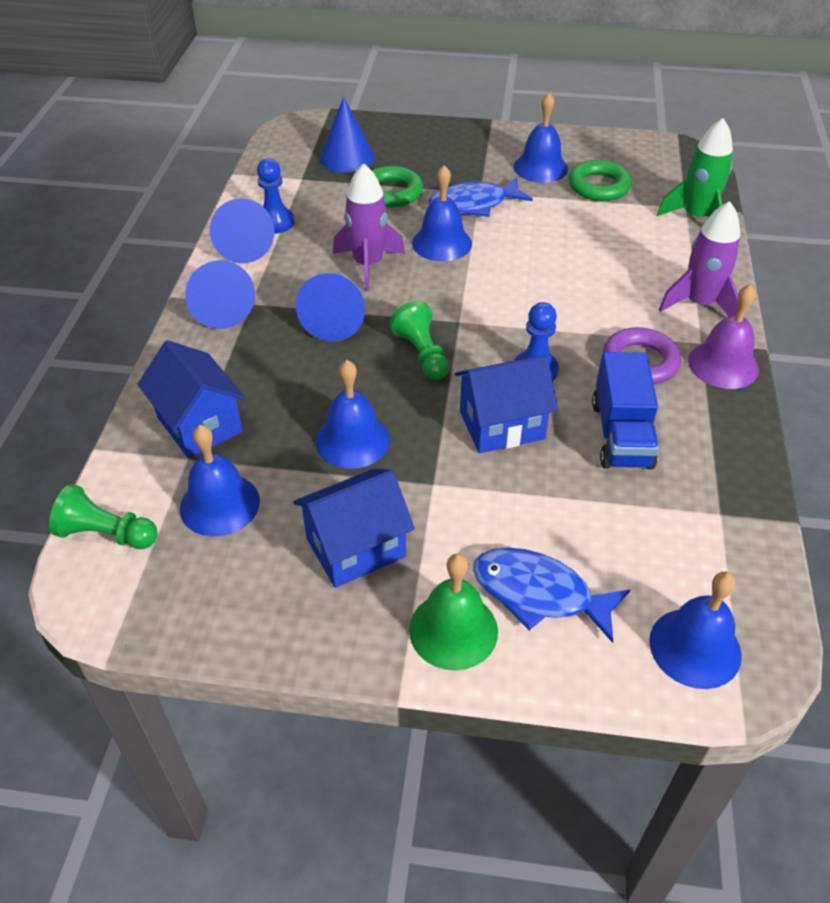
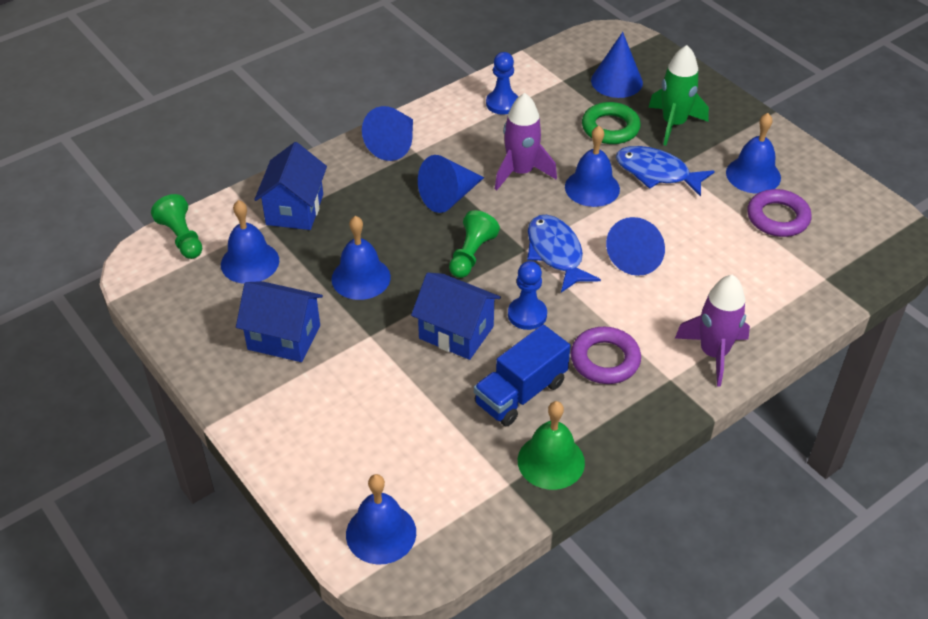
camera: 45 degrees right, 0 degrees up
(243, 246) = (460, 109): blue cone -> blue cone (638, 256)
(453, 630) = (274, 417): green bell -> green bell (551, 461)
(539, 593) = (341, 437): blue fish -> blue fish (556, 253)
(598, 186) = (777, 218): green ring -> purple ring
(696, 217) = (820, 291): green rocket -> green rocket (674, 124)
(723, 364) = (661, 404): purple bell -> none

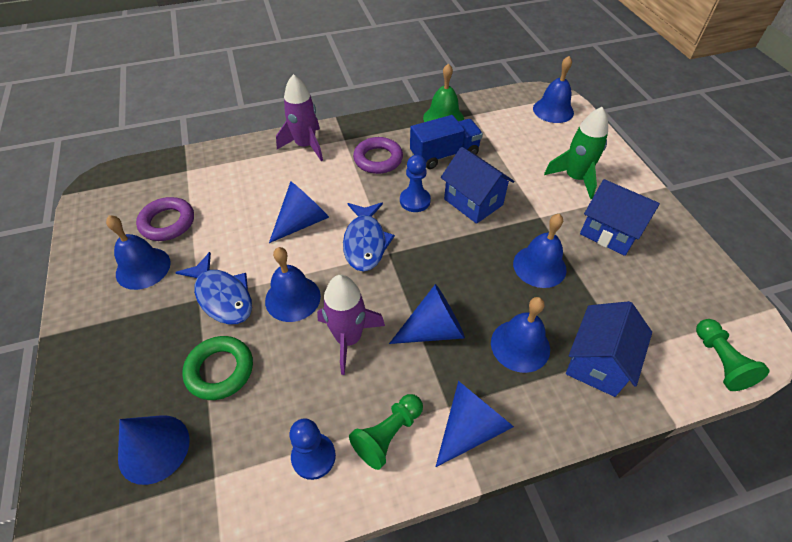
camera: 160 degrees left, 5 degrees up
(250, 262) = (643, 311): blue bell -> blue bell (520, 345)
(471, 255) = (436, 261): green pawn -> green pawn (388, 434)
(674, 124) = (153, 353): green rocket -> green rocket (575, 178)

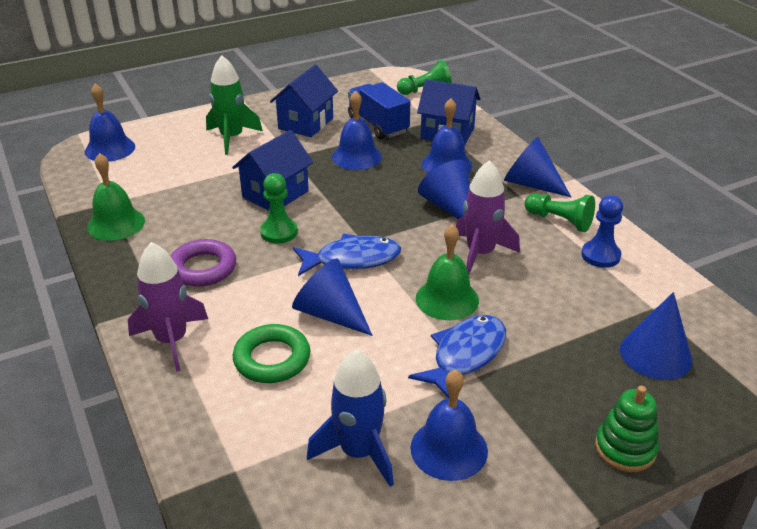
camera: 100 degrees left, 15 degrees down
(77, 377) = (625, 448): none -> green stacking toy
(167, 223) = (358, 452): purple ring -> blue rocket
(220, 370) = (555, 331): green ring -> green ring (272, 359)
(293, 298) = (447, 299): blue bell -> green bell
(415, 201) = (279, 232): blue pawn -> green pawn
(444, 154) = (193, 218): blue truck -> blue truck (378, 125)

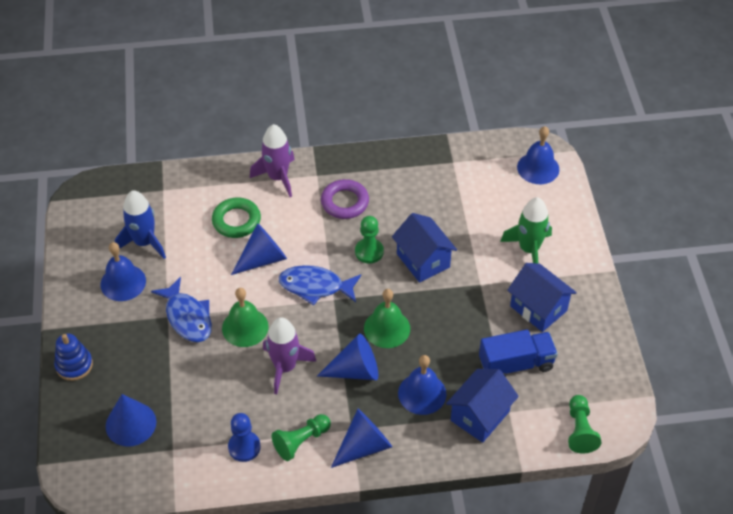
camera: 110 degrees right, 15 degrees up
(116, 224) = (421, 163): green bell -> green bell (387, 328)
(352, 259) = (315, 286): blue fish -> blue fish turned 90 degrees clockwise
(356, 156) = (462, 330): blue bell -> none
(625, 448) = (74, 365): green stacking toy -> blue stacking toy

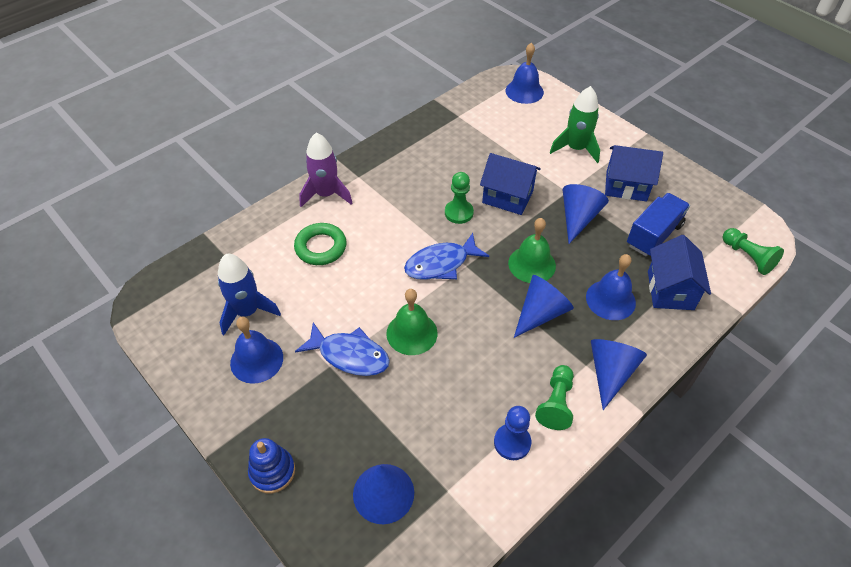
camera: 35 degrees left, 0 degrees up
(263, 259) = (374, 266): blue cone -> blue cone (578, 218)
(285, 367) = (480, 346): purple rocket -> none
(345, 202) = (402, 185): purple ring -> none

